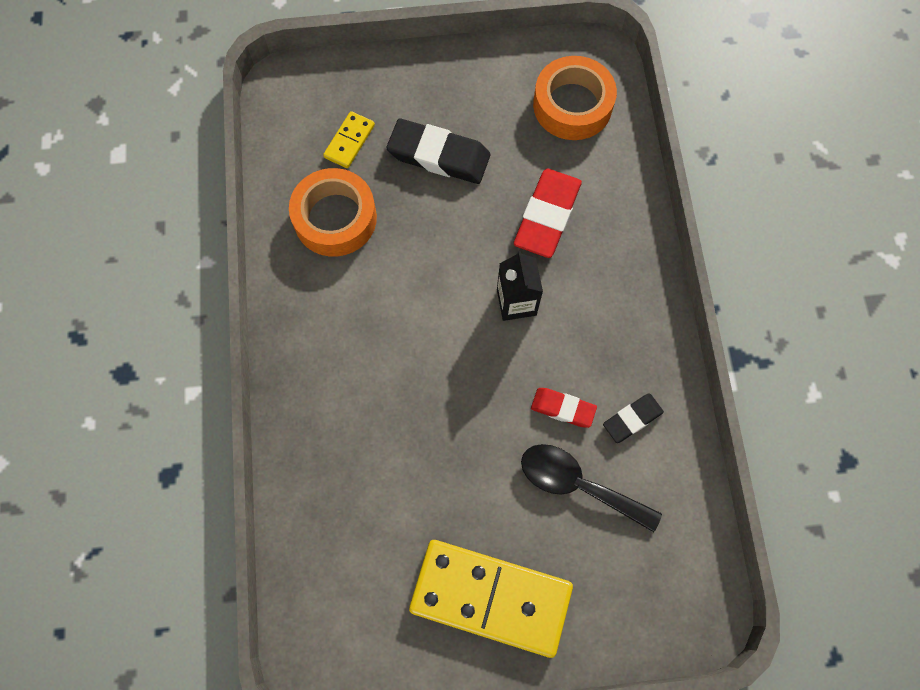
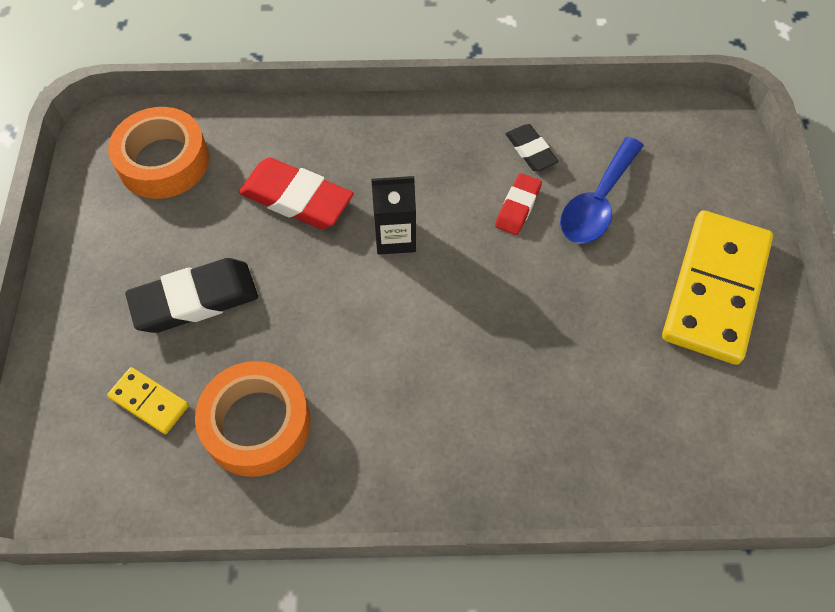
camera: 85 degrees left, 10 degrees down
(439, 155) = (195, 300): black eraser -> black eraser turned 45 degrees clockwise
(577, 484) = (597, 202): black spoon -> blue spoon

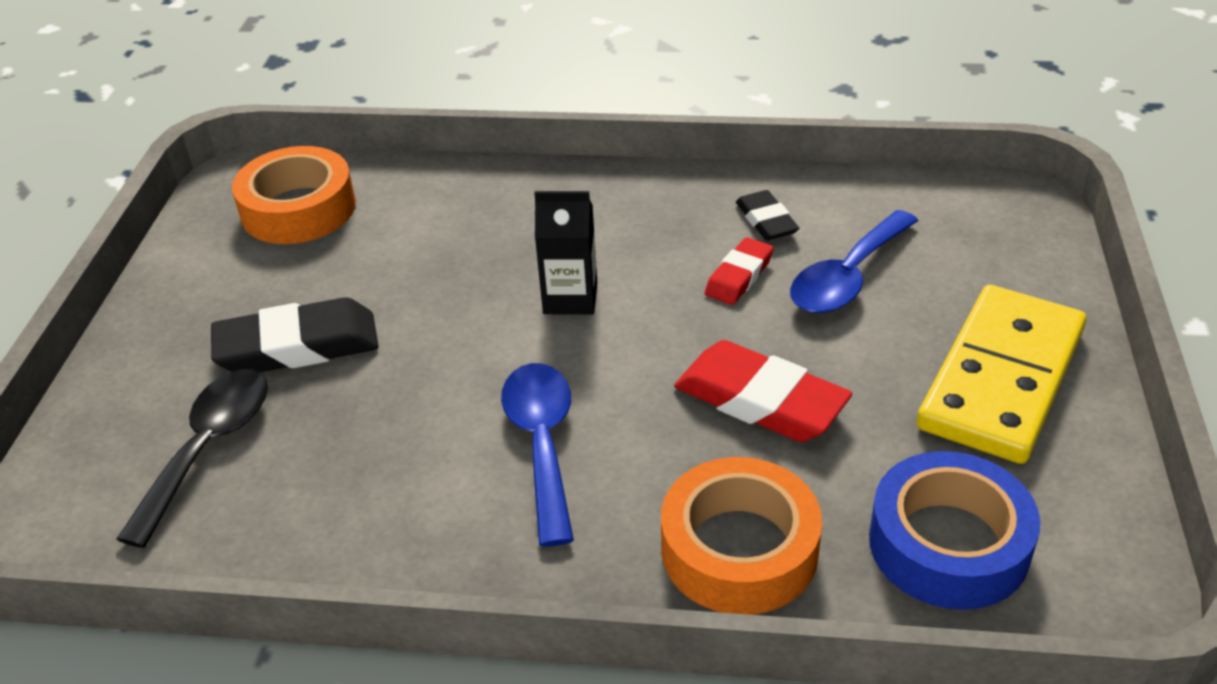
camera: 10 degrees right, 20 degrees down
(149, 401) = (209, 447): yellow domino -> black spoon
(257, 424) = (340, 482): orange tape -> orange tape (739, 549)
(296, 199) = (452, 253): red eraser -> red eraser (760, 400)
(398, 375) = (542, 443): none -> blue spoon
(693, 436) = (948, 544): none -> blue tape

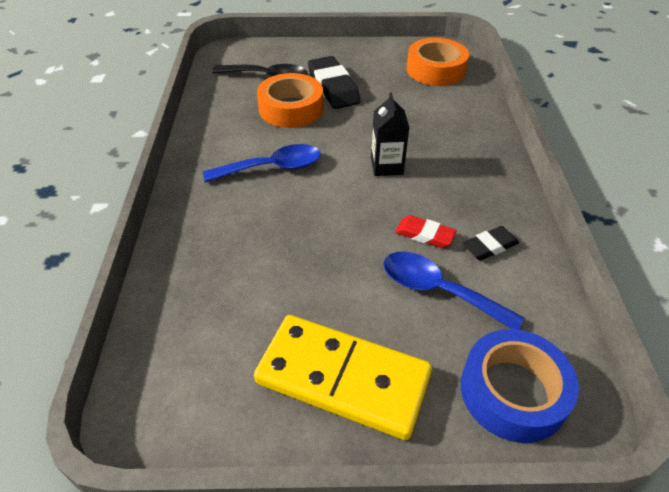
camera: 80 degrees right, 5 degrees up
(739, 549) = (197, 243): orange tape -> orange tape (291, 109)
(760, 400) = (310, 248): red eraser -> none
(948, 544) = (192, 336): blue tape -> blue tape (513, 392)

